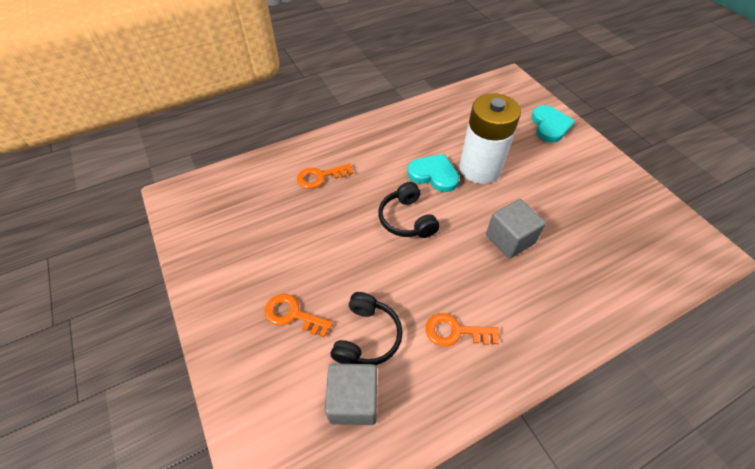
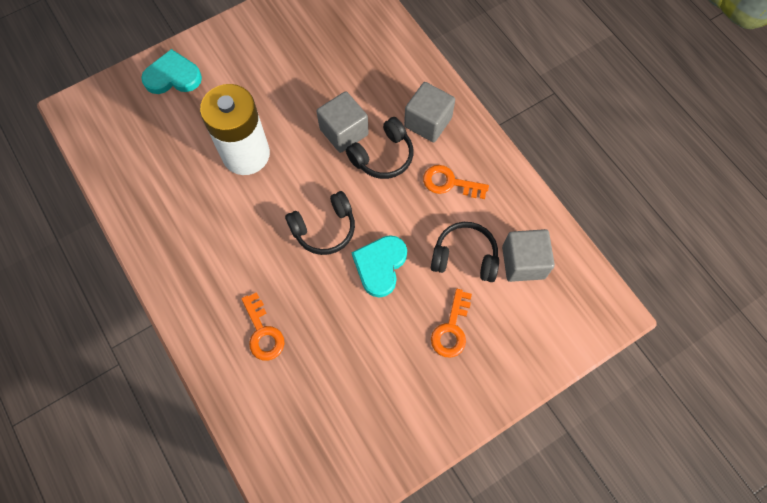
camera: 95 degrees left, 15 degrees up
(434, 174) = (256, 202): turquoise heart -> turquoise heart (380, 265)
(455, 331) = (449, 183): orange key -> orange key turned 105 degrees clockwise
(484, 270) = (383, 156): none -> black headphones
(531, 317) = (428, 122): none -> grey cube

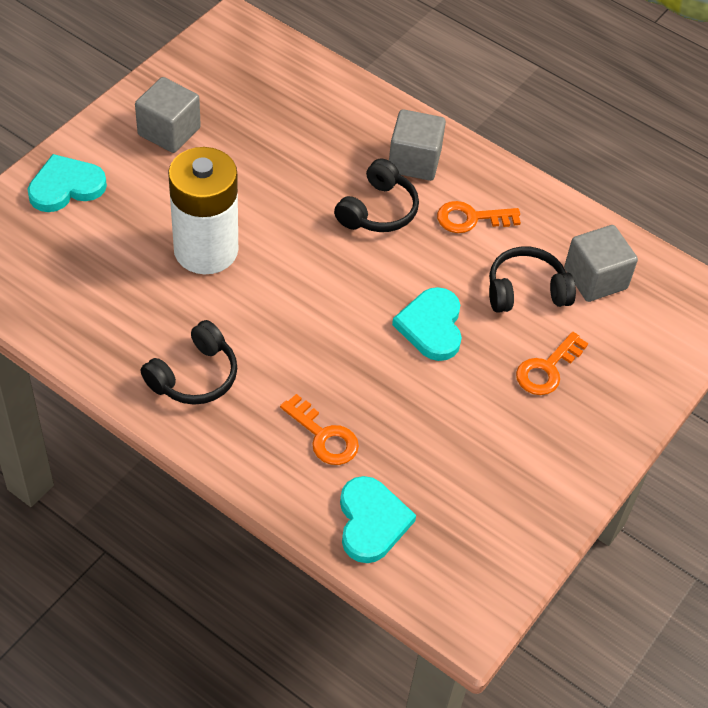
camera: 25 degrees left, 15 degrees down
(266, 414) = (371, 522): none -> turquoise heart
(324, 228) = (344, 305): black headphones -> black headphones (194, 376)
(344, 132) = (317, 196): grey cube -> grey cube (169, 131)
(451, 329) = (547, 369): orange key -> orange key turned 45 degrees clockwise

